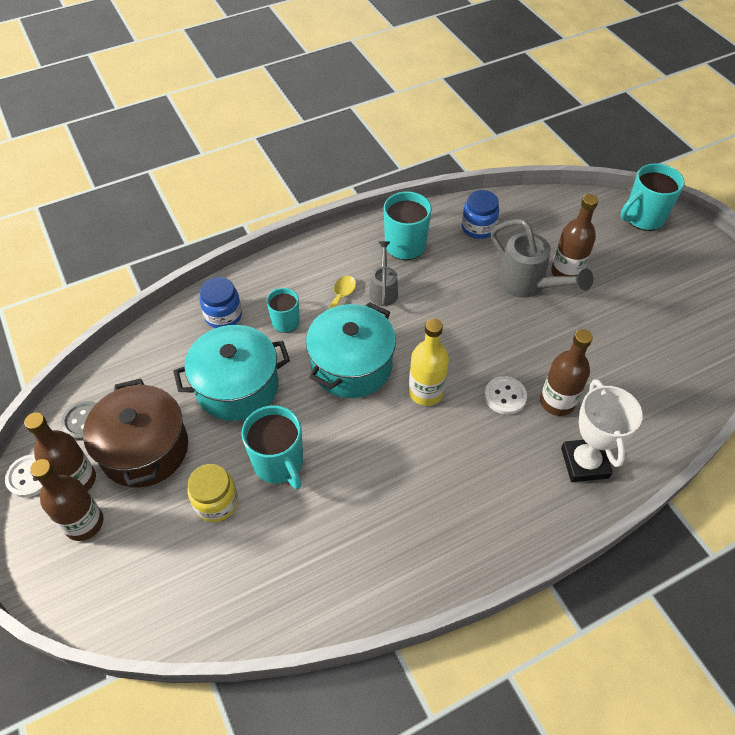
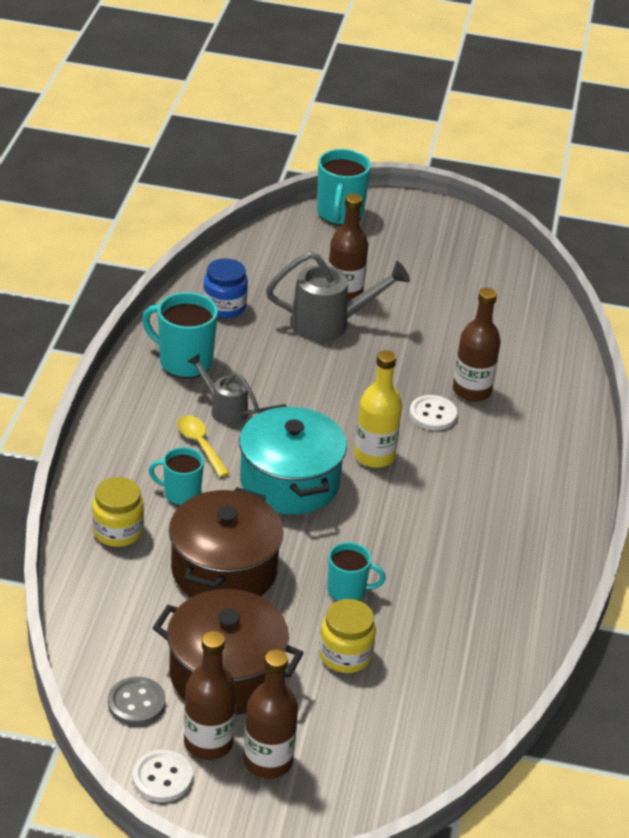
camera: 55 degrees left, 15 degrees down
(223, 315) = (118, 531): blue jar -> yellow jar
(237, 386) = (224, 570): turquoise pot -> brown pot
(279, 463) = (347, 591): turquoise mug -> turquoise mug, size x0.63
(584, 463) = (544, 416): white trophy -> none

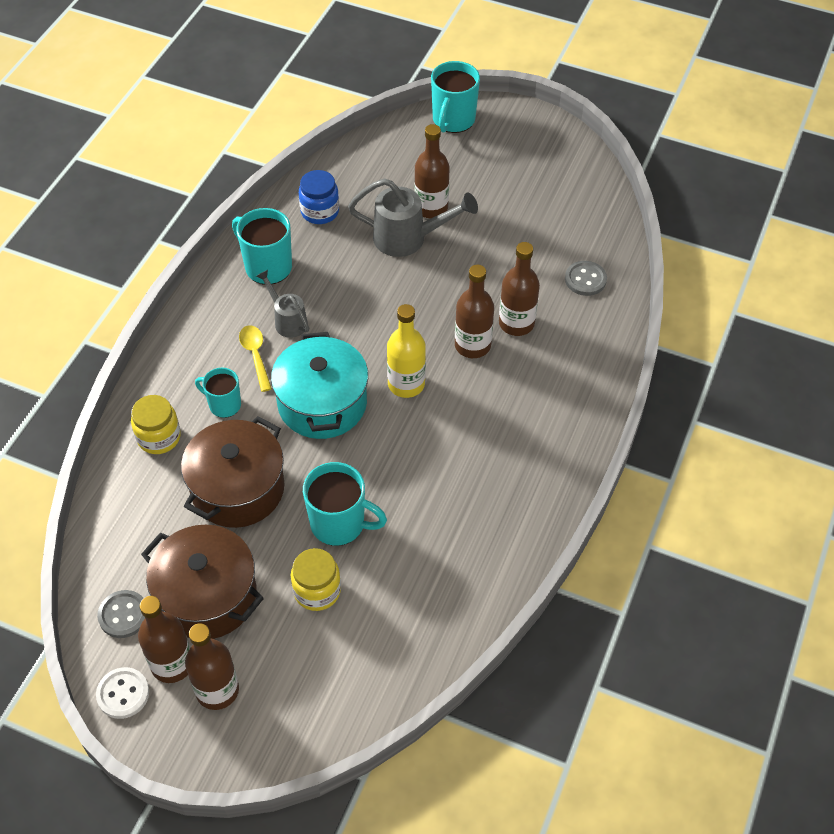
camera: 15 degrees right, 15 degrees up
(347, 591) = (339, 524): turquoise mug -> turquoise mug, size x1.59
(432, 414) = (472, 345): white button -> brown bottle
(529, 346) = (585, 279): none -> grey button

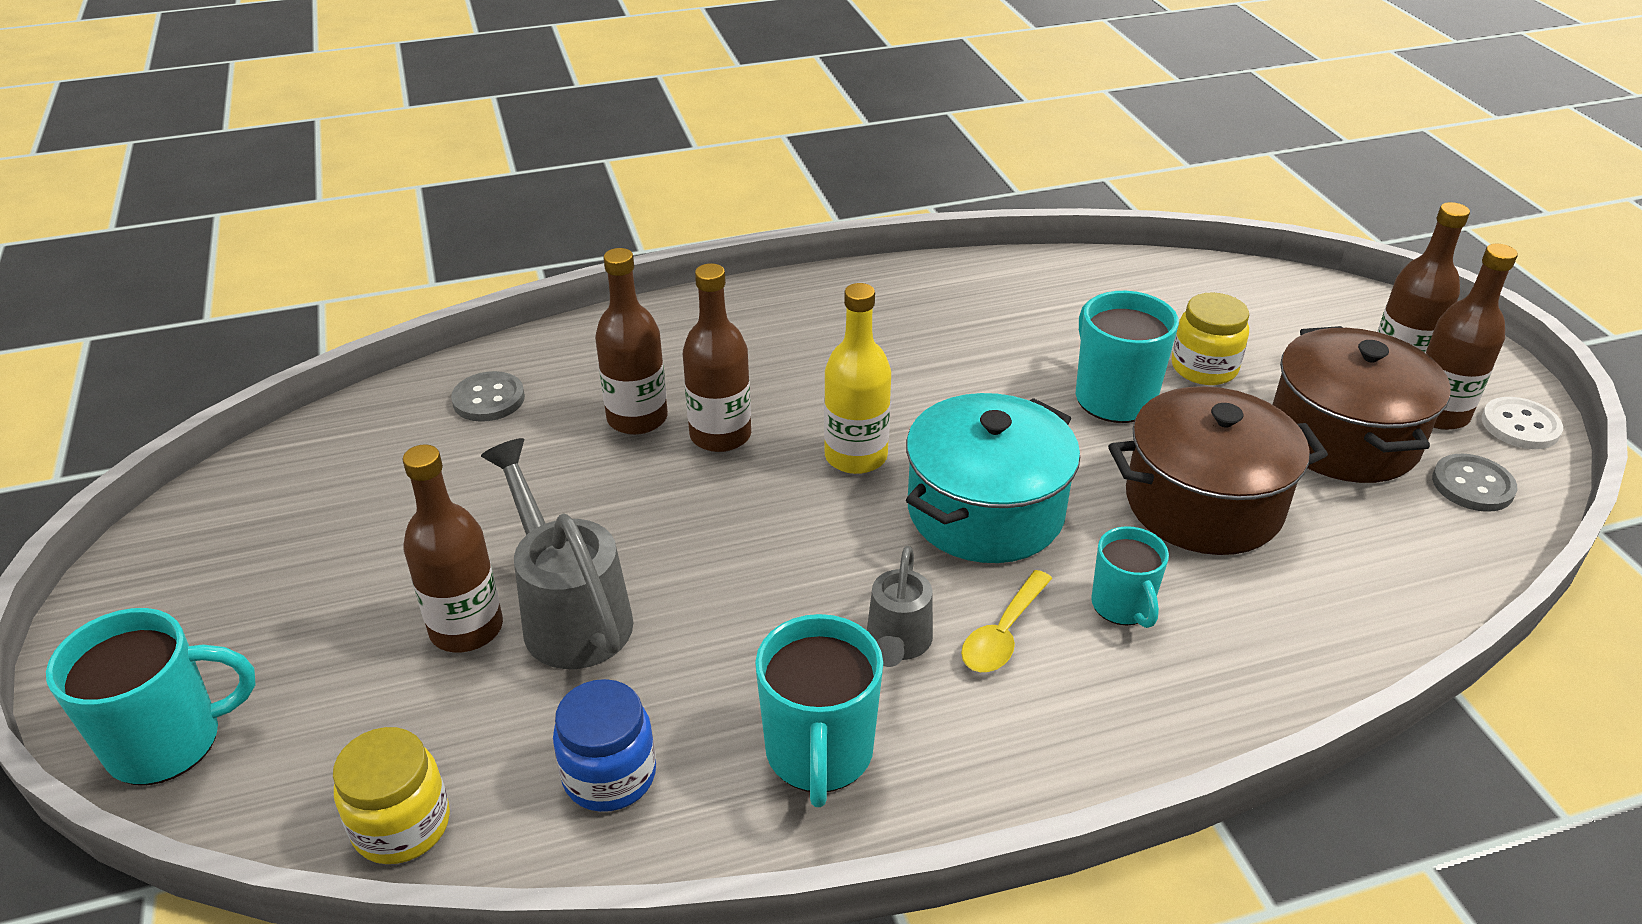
camera: 130 degrees left, 15 degrees down
(159, 437) = (1264, 635): yellow jar -> yellow jar (402, 825)

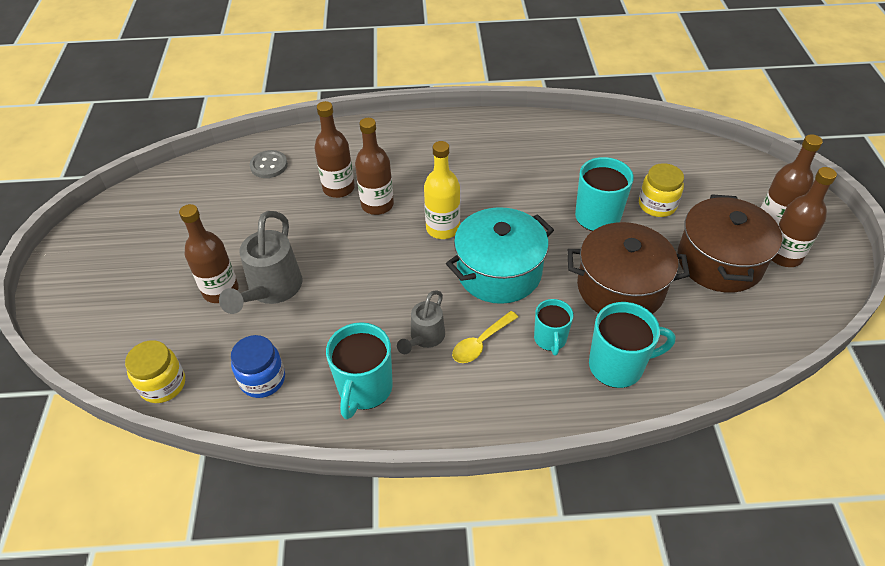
camera: 15 degrees right, 10 degrees up
(168, 742) = (75, 323): turquoise mug -> turquoise mug (617, 366)
(569, 612) = (271, 291): grey watering can -> grey watering can turned 150 degrees counterclockwise
(1472, 485) = (783, 304): grey button -> none
(1520, 426) = (831, 271): white button -> none

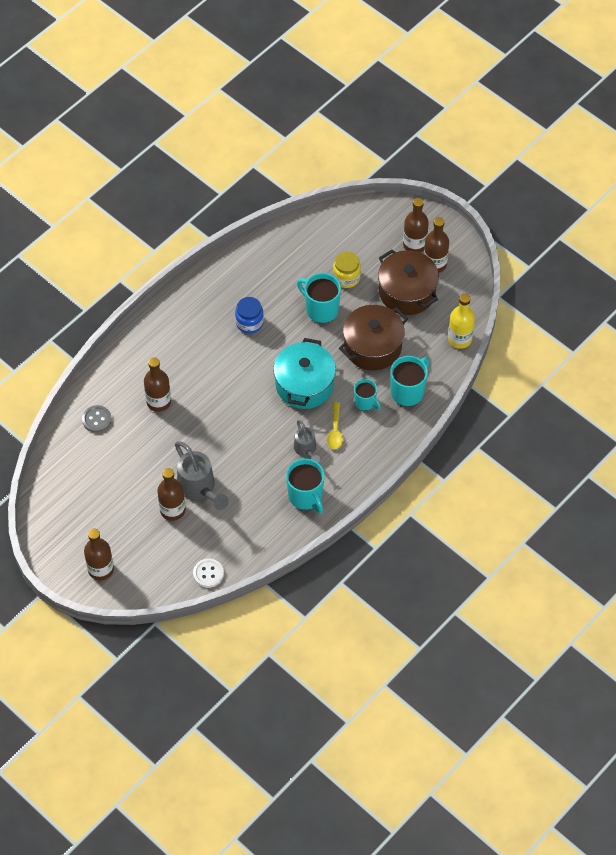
camera: 45 degrees left, 10 degrees up
(163, 384) = (208, 573): yellow jar -> white button
(262, 379) = (253, 532): blue jar -> blue jar (249, 323)
(377, 205) = (194, 395): brown bottle -> brown bottle (101, 569)
(442, 228) = (247, 382): yellow bottle -> yellow bottle (459, 339)

